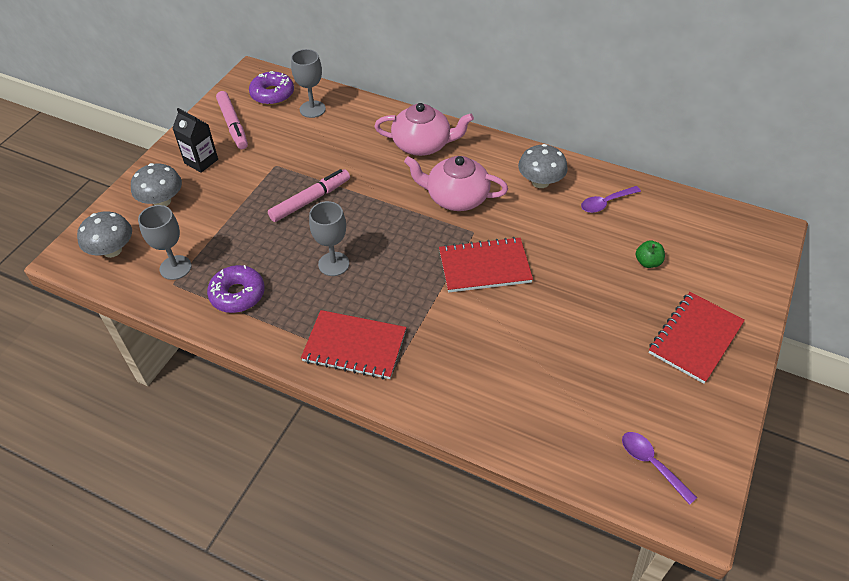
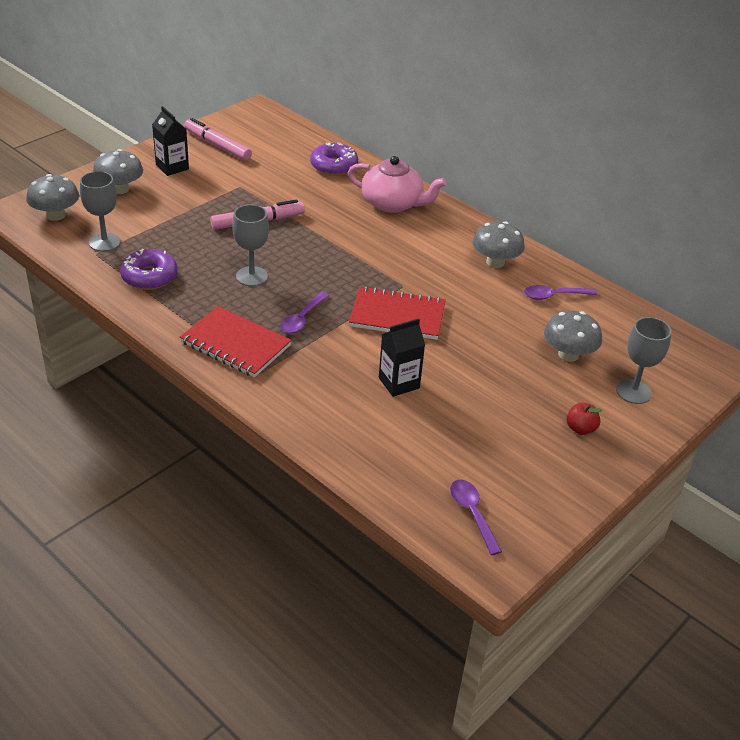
camera: 15 degrees right, 10 degrees down
(233, 125) = (217, 145): pink marker -> pink marker turned 135 degrees clockwise
(272, 94) = (268, 130): purple donut -> purple donut (334, 166)
(312, 109) = (300, 150): grey goblet -> grey goblet (633, 392)
(402, 297) = (302, 319): none -> purple spoon
(456, 197) = (401, 254): pink teapot -> none
(521, 341) = (399, 383): none -> black carton
(647, 262) = (568, 355): green apple -> grey mushroom
(695, 338) = (580, 429): red notebook -> red apple

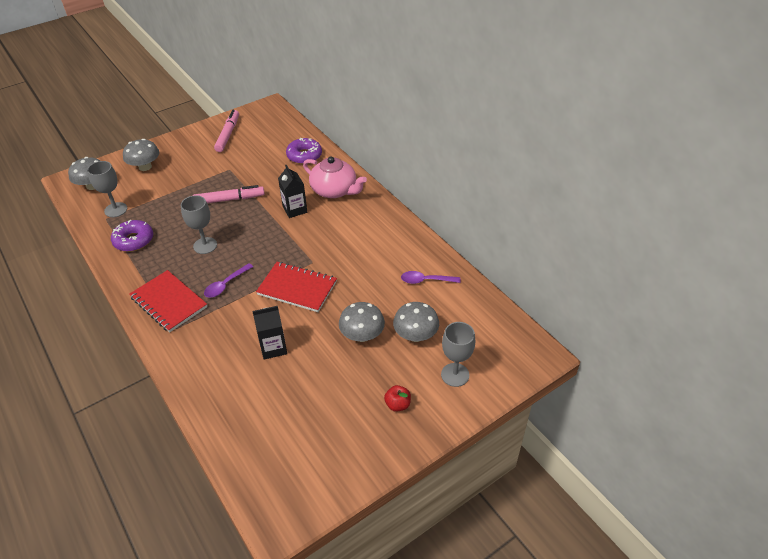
camera: 15 degrees right, 5 degrees up
(172, 167) = (188, 151): black carton -> black carton (295, 209)
(217, 145) = (228, 134): pink marker -> pink marker turned 45 degrees clockwise
(472, 514) = (280, 473): purple spoon -> none
(495, 262) = (392, 247): grey mushroom -> grey mushroom (362, 335)

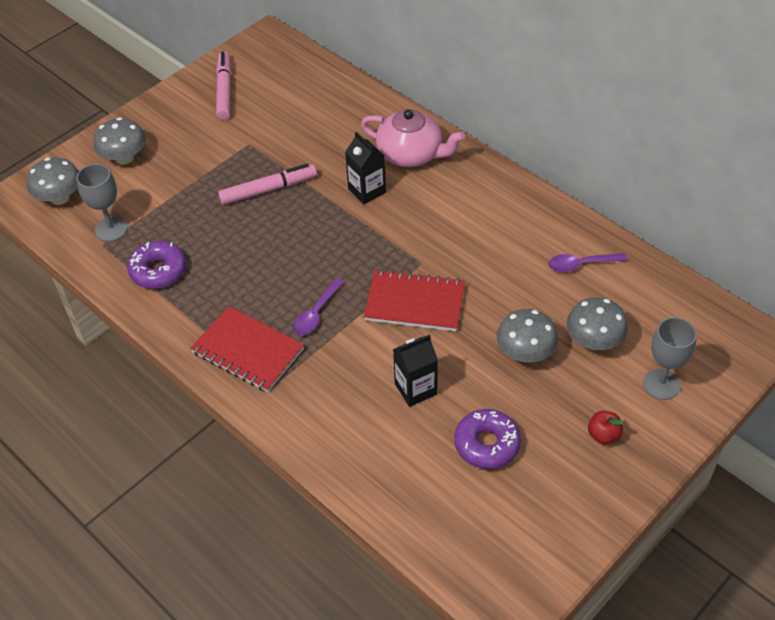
camera: 10 degrees left, 5 degrees up
(205, 245) = (263, 262): grey goblet -> none
(304, 156) = (348, 108): purple donut -> purple donut (487, 444)

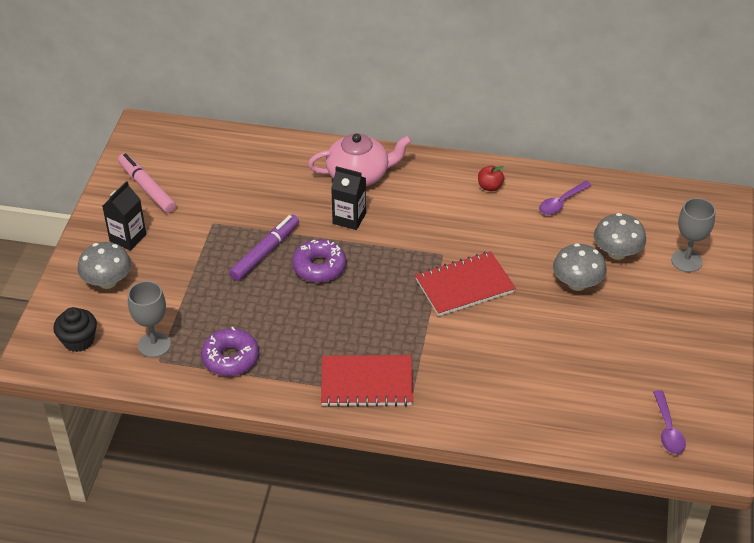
camera: 35 degrees left, 5 degrees down
(60, 198) = (78, 340): grey mushroom -> black cupcake
(268, 190) = (265, 252): pink marker -> purple marker
(316, 313) = (395, 329): purple spoon -> purple spoon (668, 429)
(415, 389) = (521, 347): black carton -> black carton (128, 238)
(487, 444) = (606, 360): purple donut -> purple donut (319, 267)
(603, 435) = (678, 314): red apple -> red apple (490, 187)

